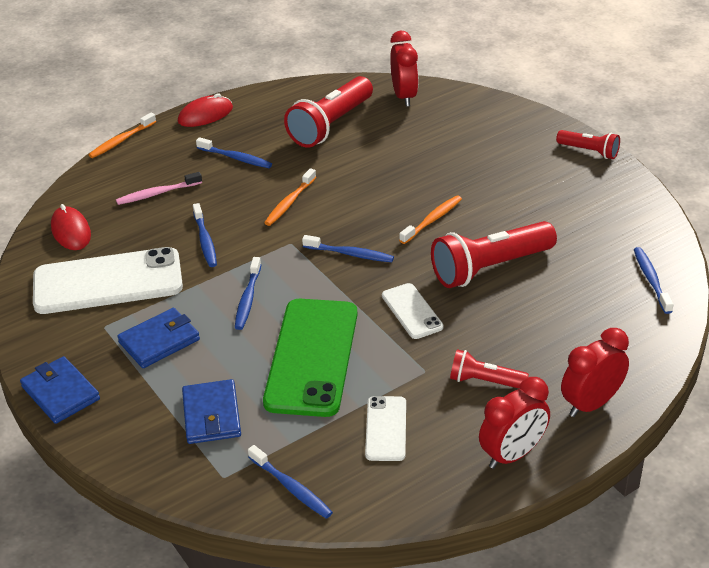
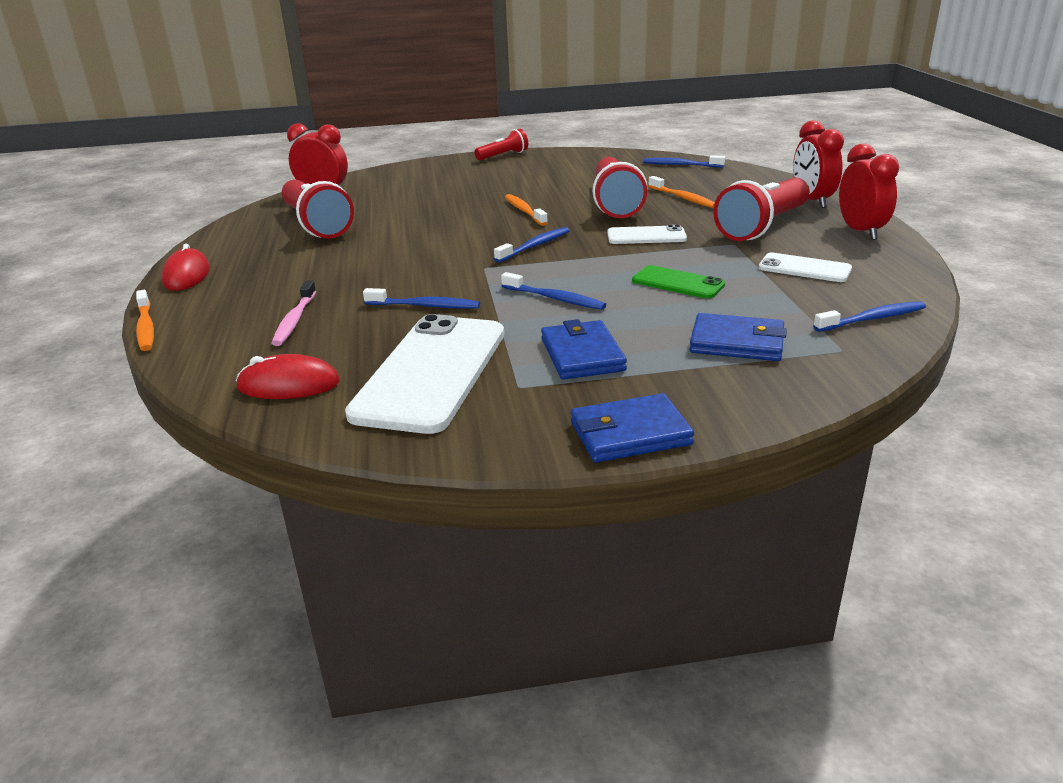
camera: 65 degrees left, 10 degrees down
(236, 158) = (297, 271): blue toothbrush -> none
(289, 202) = (416, 258): orange toothbrush -> orange toothbrush (683, 198)
(312, 357) = (677, 283): green phone -> green phone, size x0.50
(484, 381) = (762, 226): red flashlight -> red flashlight, size x1.84

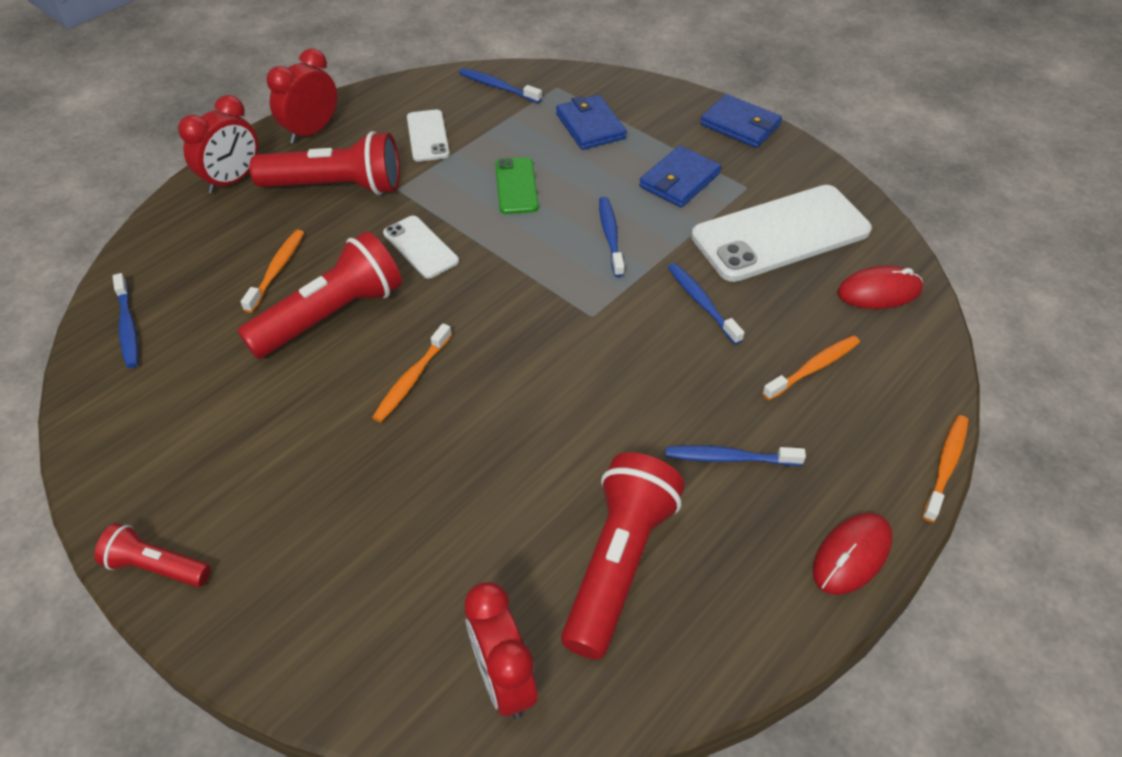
camera: 130 degrees left, 20 degrees up
(288, 385) = (879, 292): red mouse -> red mouse turned 60 degrees counterclockwise
(295, 320) = (813, 368): pink toothbrush -> orange toothbrush
(535, 246) = (510, 310): blue toothbrush -> blue toothbrush (729, 458)

